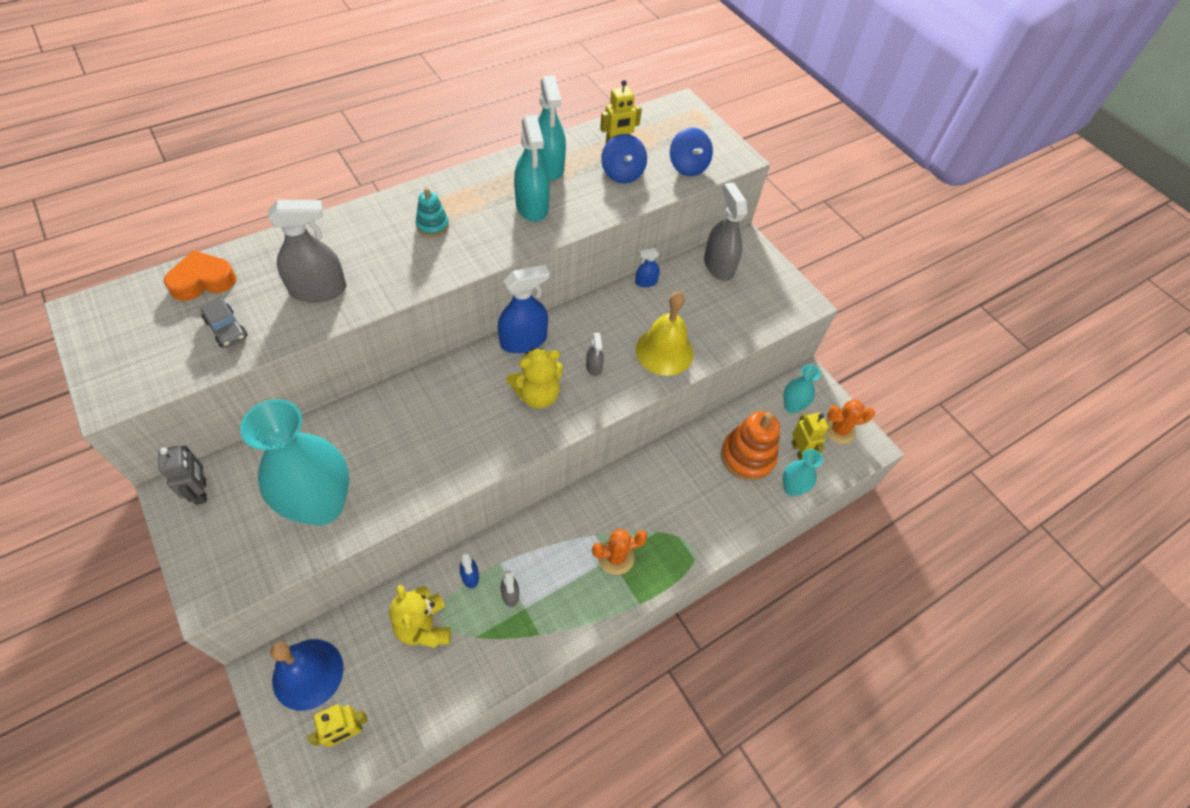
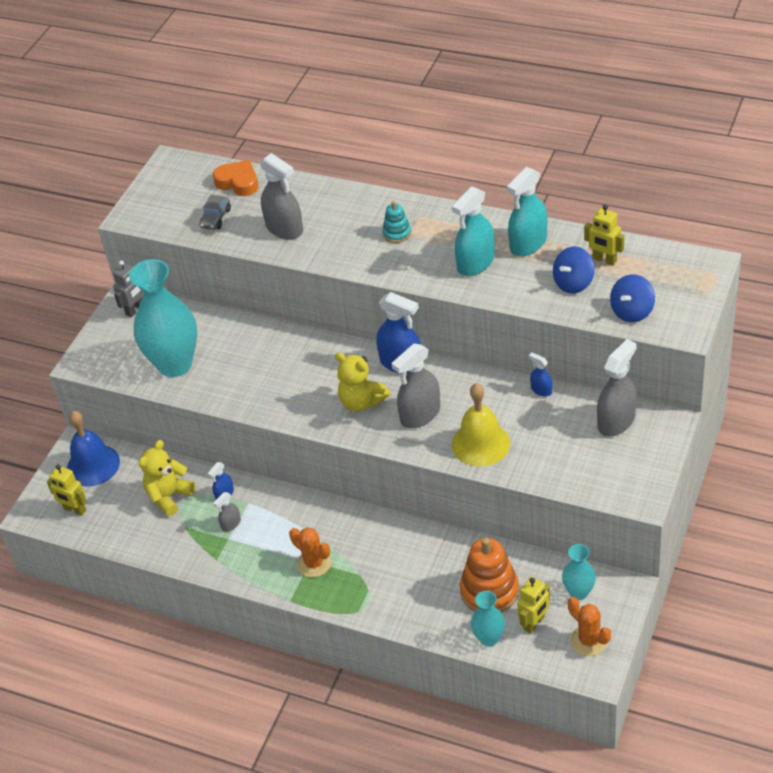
camera: 65 degrees right, 10 degrees down
(594, 367) = (420, 414): grey spray bottle -> grey spray bottle, size x2.00

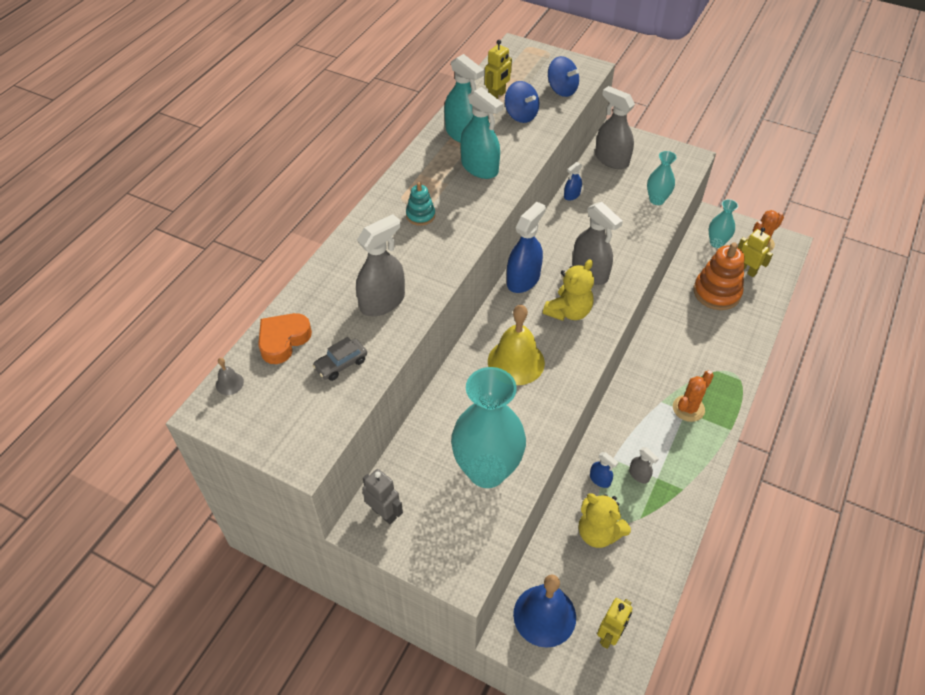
camera: 90 degrees left, 5 degrees up
(195, 165) = (229, 383): none -> grey bell
(216, 218) = (341, 364): grey car -> grey car turned 120 degrees clockwise
(480, 443) = (628, 237): yellow bell -> yellow bell (516, 362)
(489, 638) = (762, 298): turquoise vase -> turquoise vase (656, 200)

